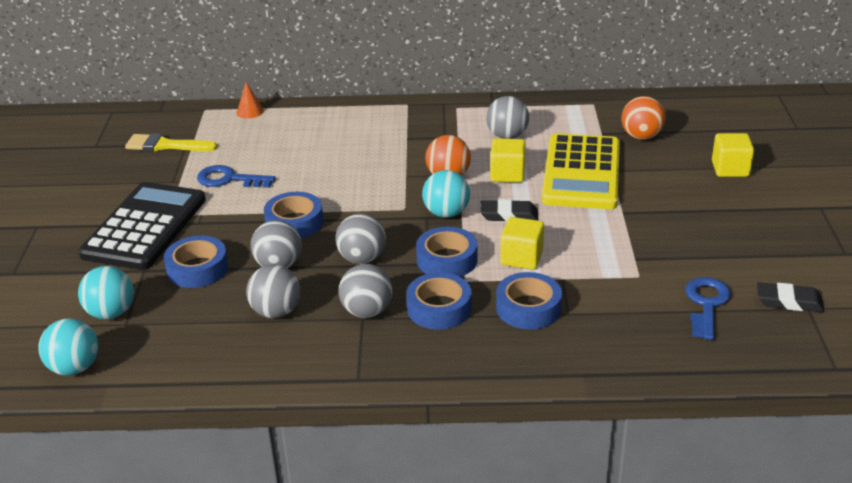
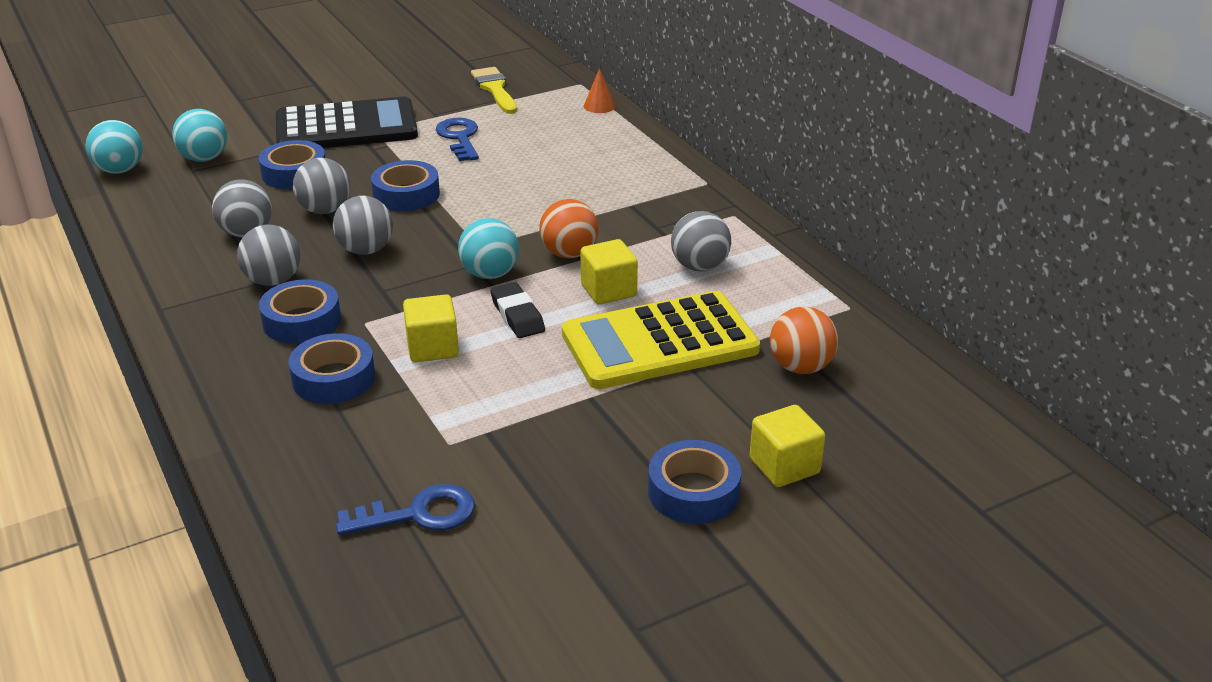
camera: 60 degrees right, 0 degrees up
(447, 260) = (396, 300): blue tape -> blue tape (693, 492)
(789, 301) = (468, 591): black eraser -> none

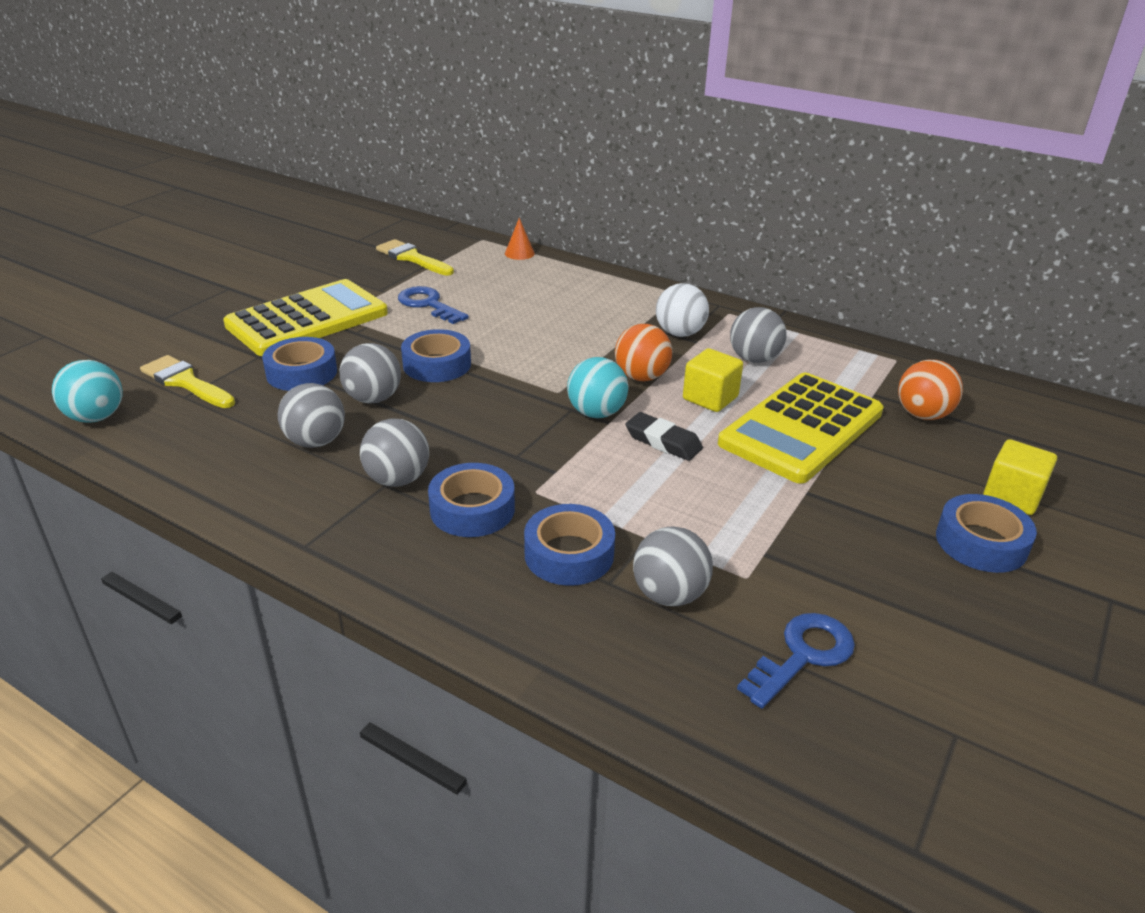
camera: 30 degrees left, 0 degrees up
(204, 158) = (185, 382): turquoise ball -> yellow brush
(346, 127) = (307, 319): black calculator -> yellow calculator
(366, 250) = (457, 424): grey ball -> grey ball (669, 595)
(432, 348) = (625, 494): yellow cube -> none
(657, 223) = (679, 333): none -> white ball

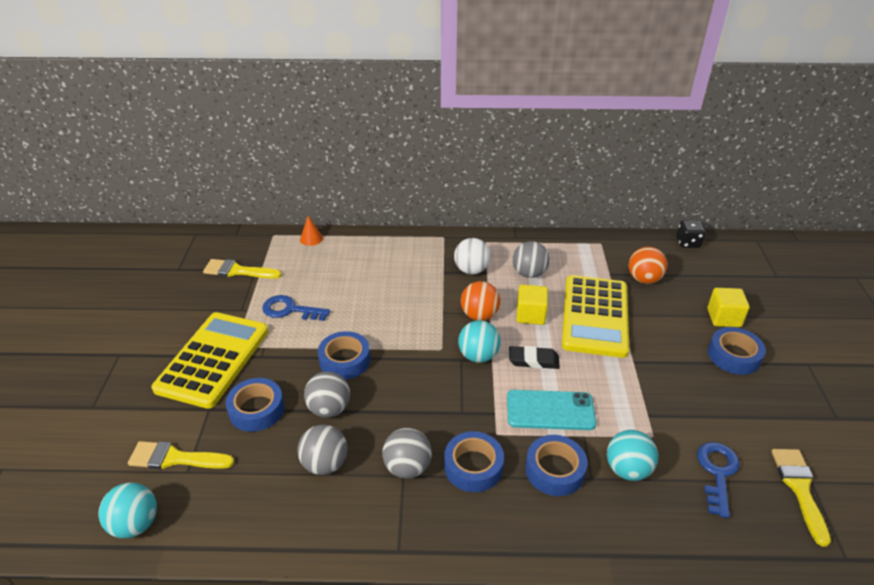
camera: 30 degrees left, 5 degrees up
(630, 496) = (550, 410): none -> turquoise phone
(669, 595) = (627, 469): grey ball -> turquoise ball
(924, 732) = (799, 488): none -> yellow brush
(1043, 399) = (688, 243): none -> black dice

